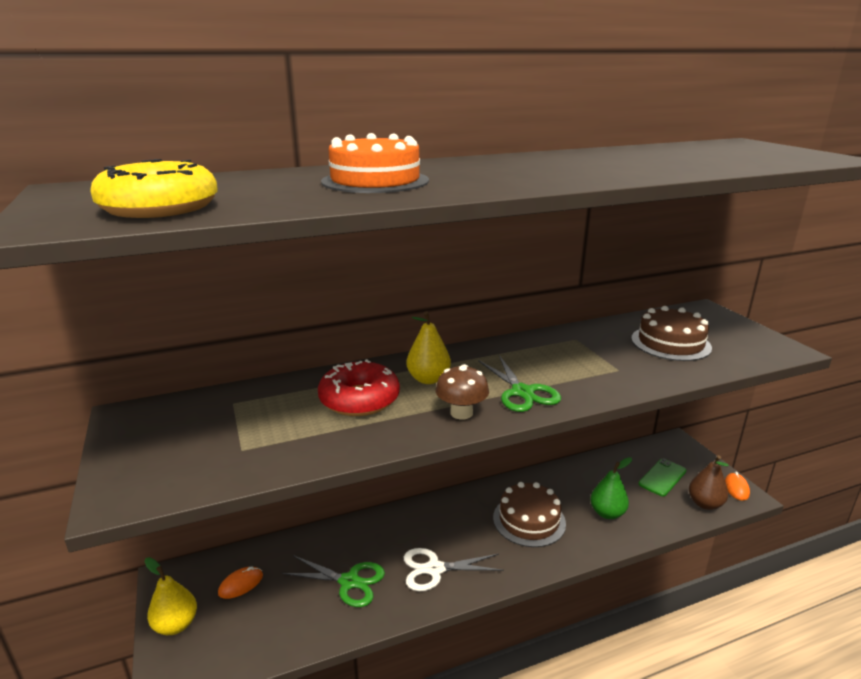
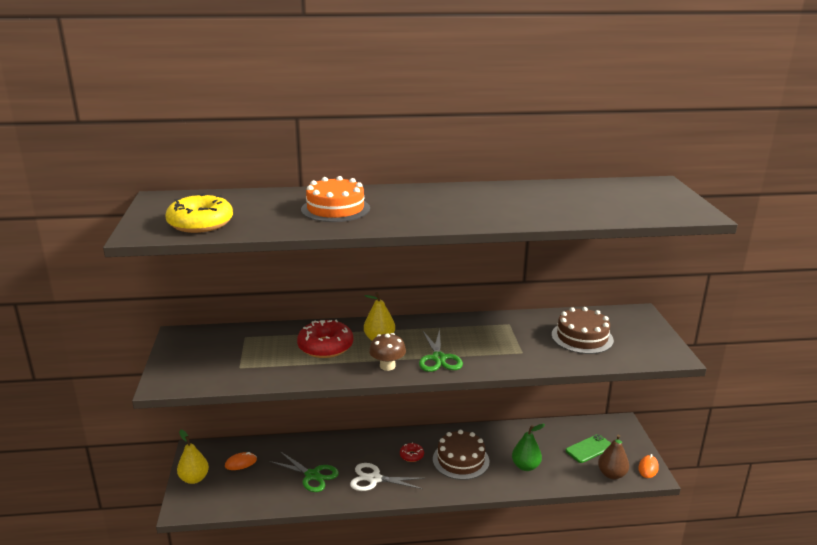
camera: 15 degrees right, 0 degrees up
(467, 526) = (411, 455): none -> red donut

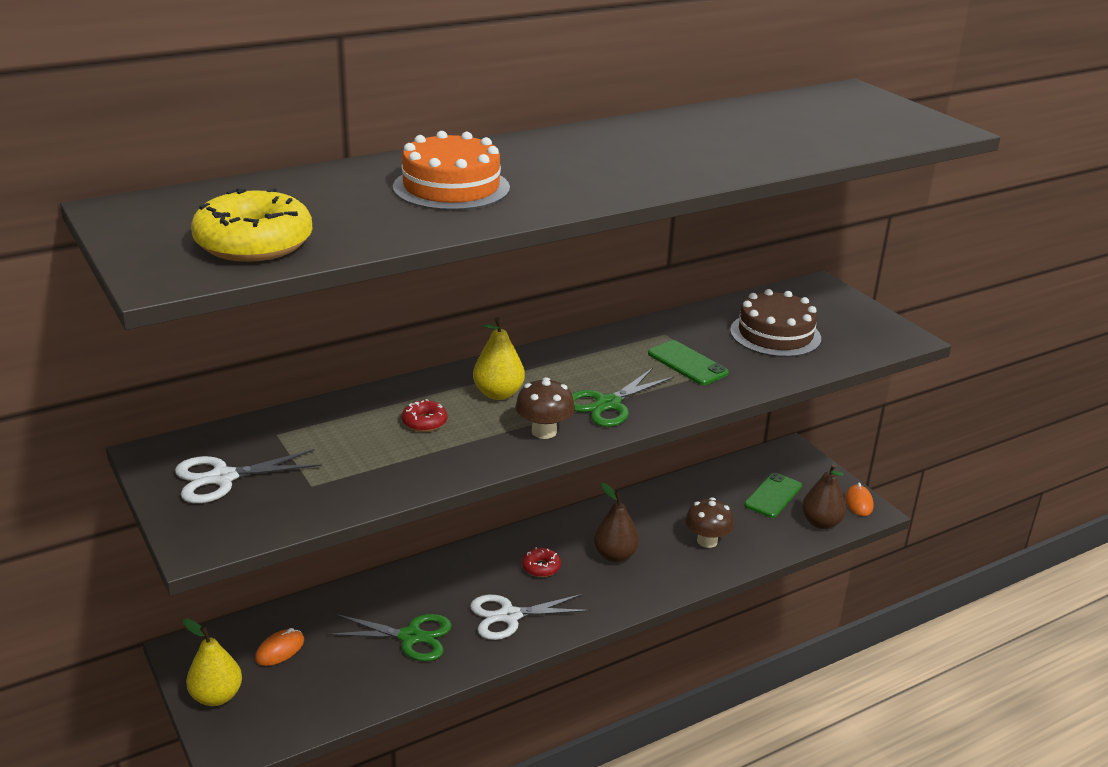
camera: 25 degrees left, 5 degrees up
(200, 354) = (223, 478): none -> white scissors
(325, 346) = (424, 422): red donut -> red donut, size x0.49
(438, 358) = (608, 404): green scissors -> green scissors turned 75 degrees clockwise
(460, 460) = (615, 555): brown cake -> brown pear
(508, 344) = (687, 363): none -> green phone
(525, 466) = (707, 541): green pear -> brown mushroom

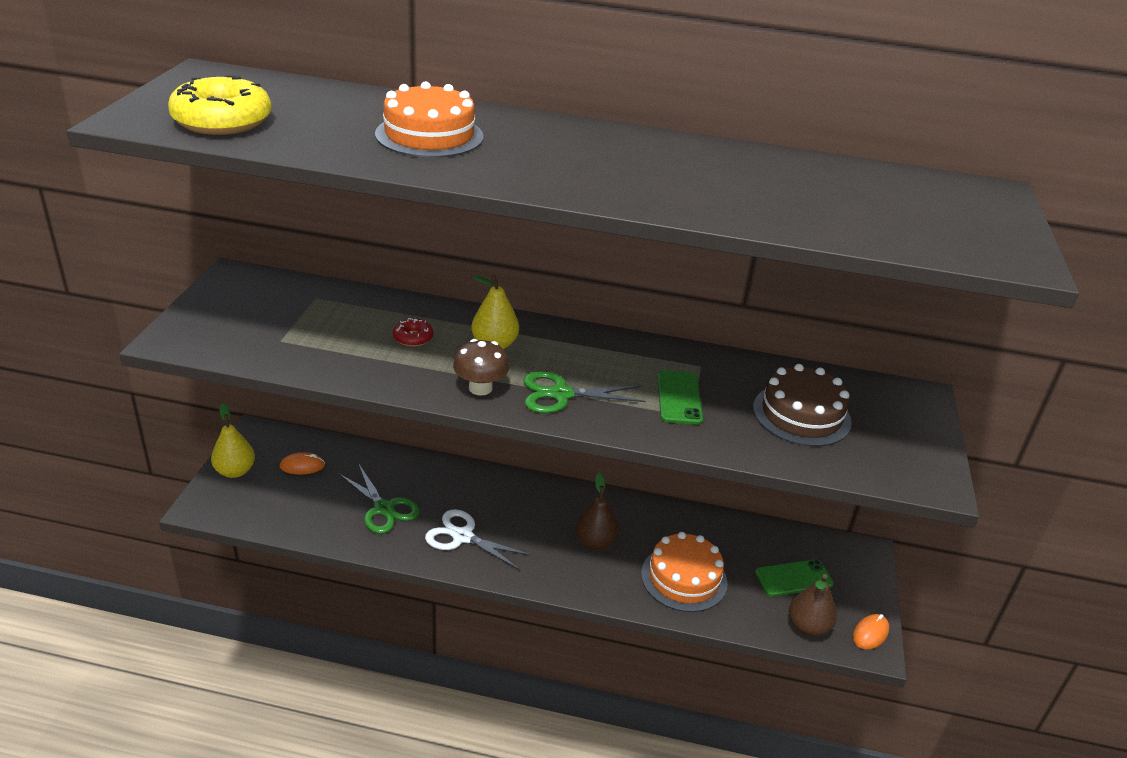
camera: 40 degrees right, 5 degrees up
(223, 478) = (243, 308): white scissors -> none
(541, 567) = (530, 517): red donut -> none
(707, 541) = (684, 578): brown mushroom -> orange cake

